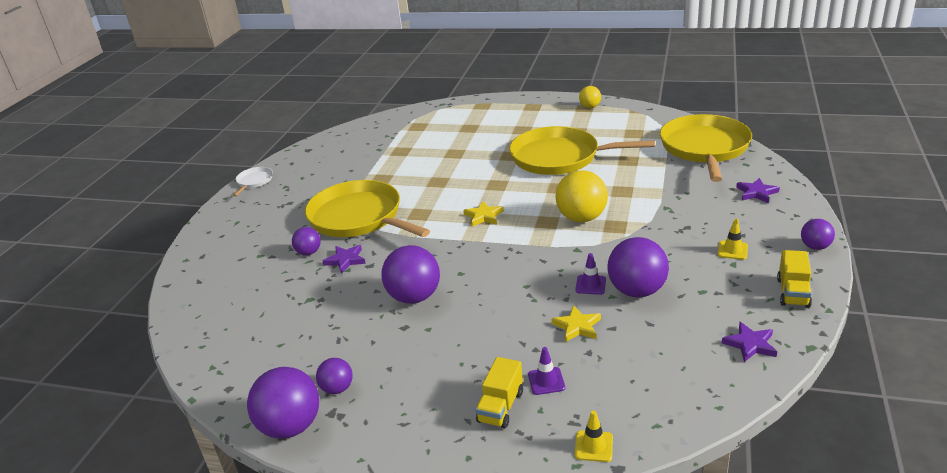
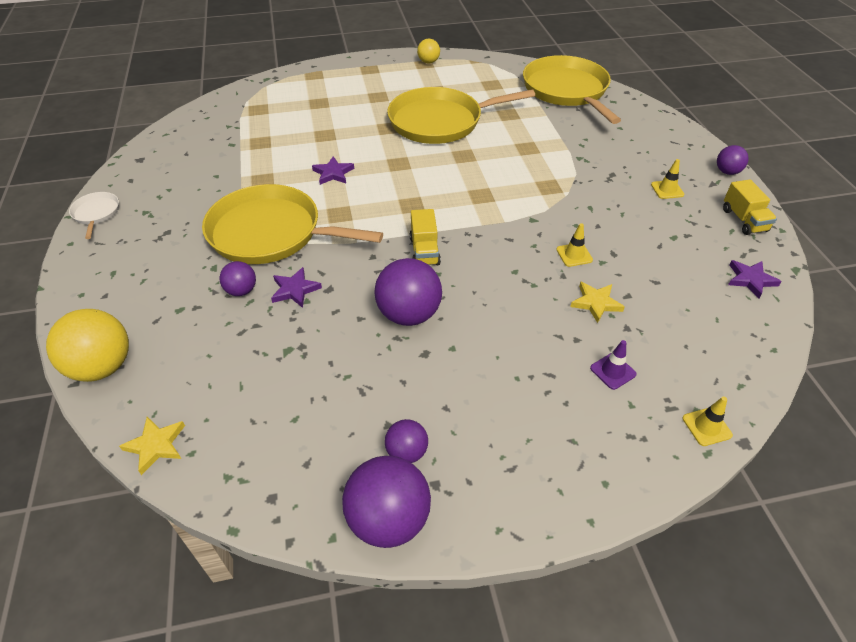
camera: 30 degrees left, 15 degrees up
(483, 216) = (412, 202): yellow star -> yellow star (156, 445)
(500, 407) = (592, 414): yellow truck -> yellow truck (424, 251)
(581, 218) = (511, 184): yellow ball -> yellow ball (102, 367)
(590, 285) = (574, 255): purple traffic cone -> yellow traffic cone
(637, 291) = (619, 250): purple ball -> none
(756, 193) = (643, 128): purple star -> purple star (333, 173)

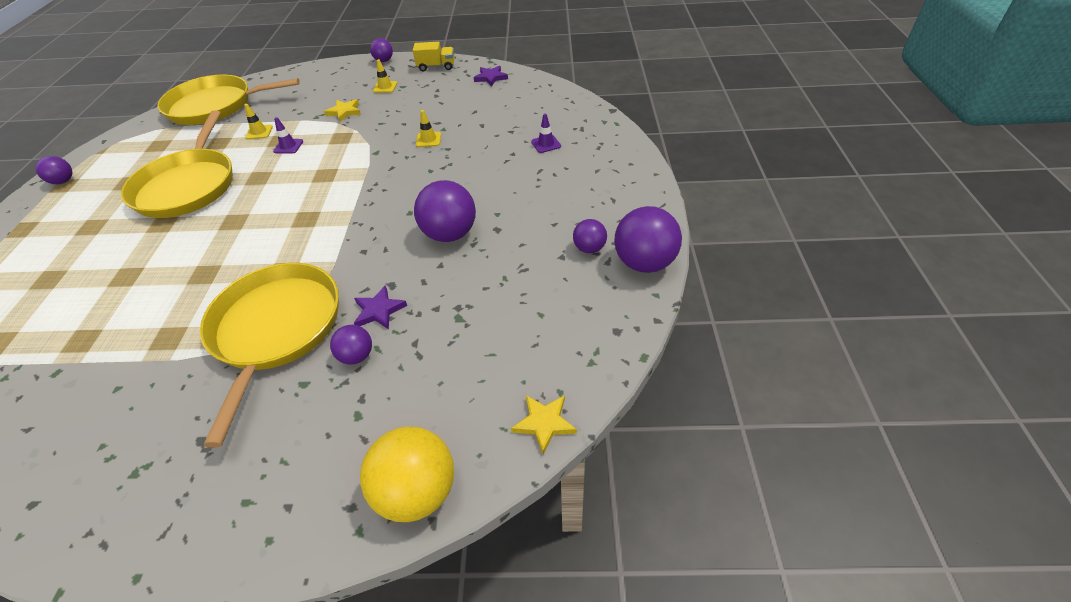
camera: 75 degrees left, 0 degrees up
(96, 213) = (84, 547): white pan -> none
(271, 233) = (276, 329): yellow pan -> yellow pan turned 150 degrees clockwise
(333, 173) = (208, 272): purple star -> none
(424, 251) = (376, 217): yellow truck -> none
(428, 62) = (63, 181): yellow ball -> purple ball
(519, 157) = (288, 146): none -> purple traffic cone
(596, 303) = (482, 139): yellow star -> yellow star (344, 112)
(706, 427) = (598, 119): yellow traffic cone -> yellow traffic cone (259, 132)

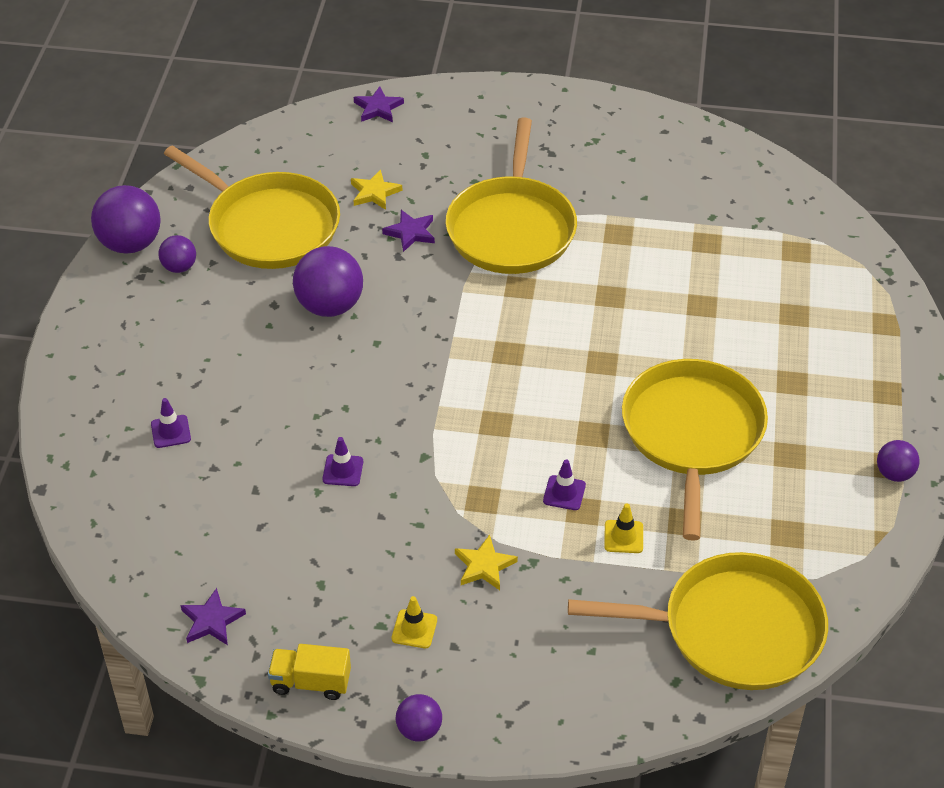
camera: 175 degrees left, 0 degrees up
(357, 356) = (429, 196): purple ball -> none
(417, 491) = (378, 108): yellow ball -> purple star
(428, 140) = (343, 470): yellow traffic cone -> purple traffic cone
(520, 299) = (269, 226): none -> yellow pan
(544, 423) = (276, 133): yellow star -> yellow star (374, 192)

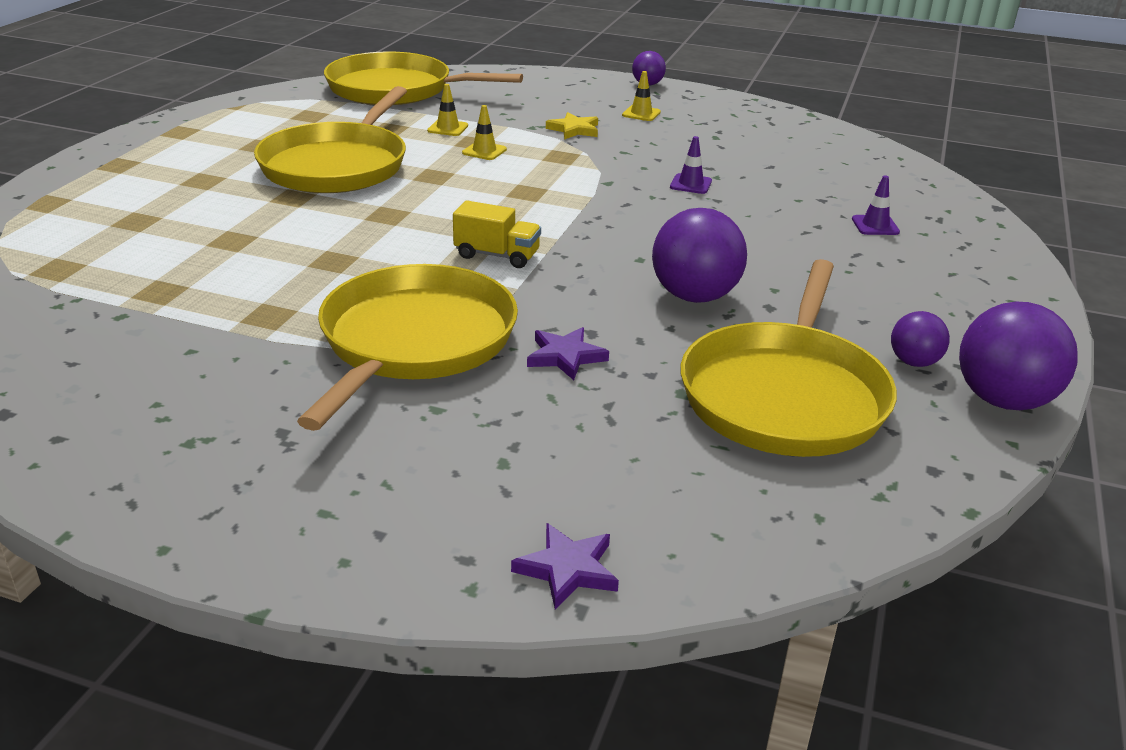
camera: 170 degrees left, 15 degrees down
(212, 620) = (807, 133): purple star -> none
(269, 226) = (785, 394): yellow pan -> yellow pan turned 120 degrees counterclockwise
(311, 682) = (725, 105): yellow truck -> yellow truck (497, 255)
(374, 192) = (608, 416): yellow star -> none
(564, 493) = (484, 151): purple traffic cone -> yellow traffic cone
(894, 474) = (181, 128): purple ball -> none

